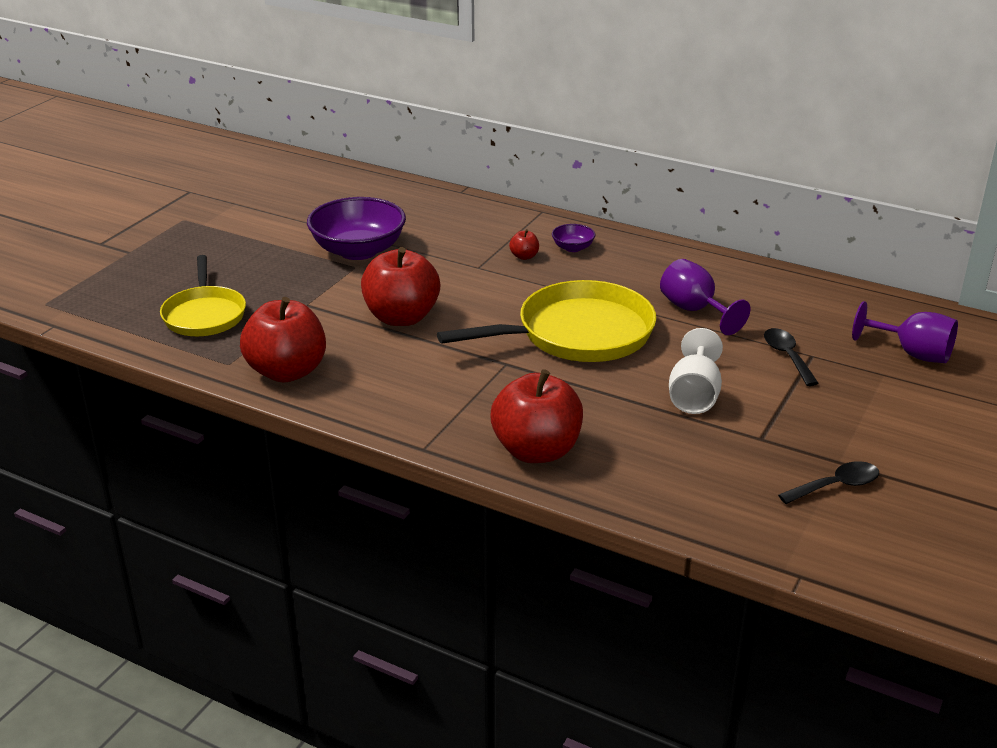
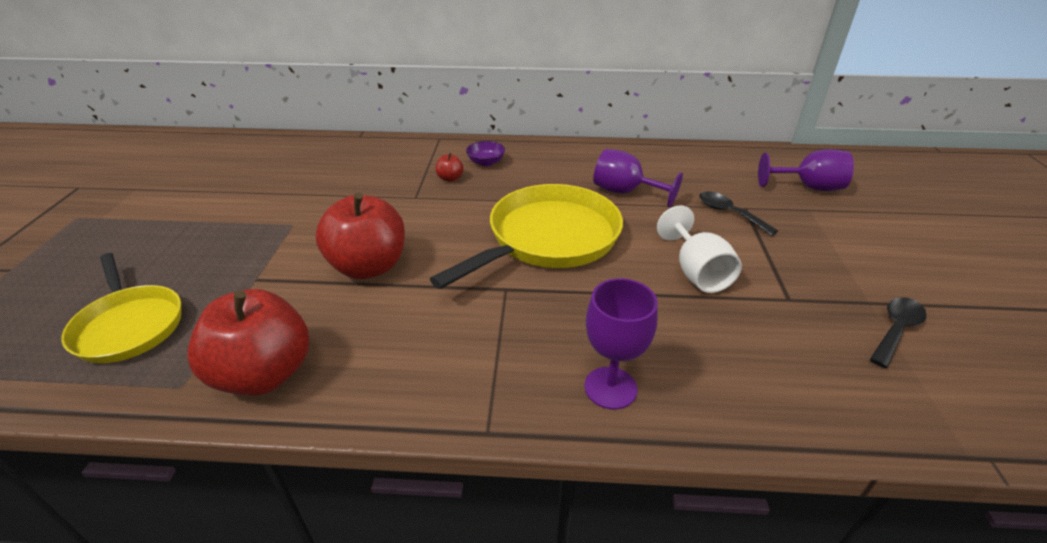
camera: 25 degrees left, 5 degrees up
(358, 250) = (288, 207): purple bowl -> none
(536, 450) = (610, 388): red apple -> purple goblet

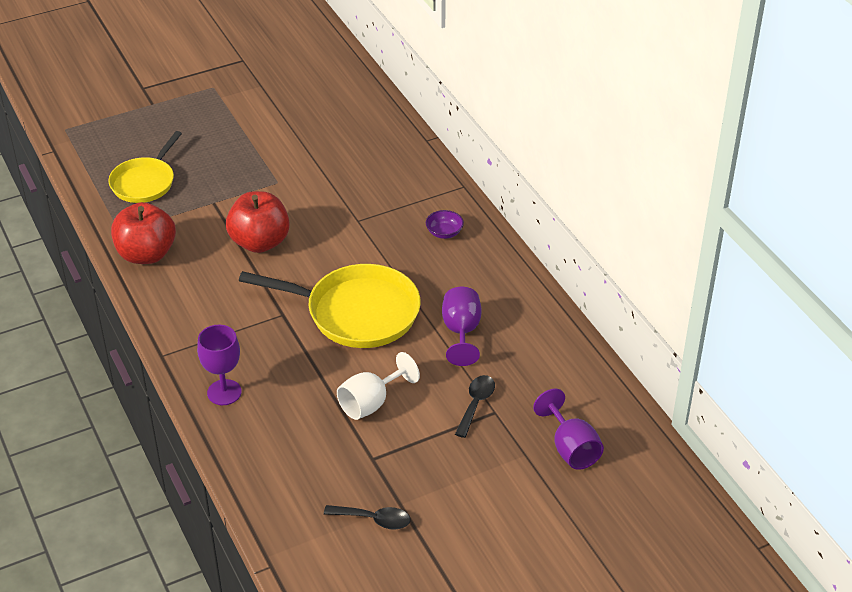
camera: 60 degrees right, 5 degrees up
(450, 178) = (400, 225): red apple -> none

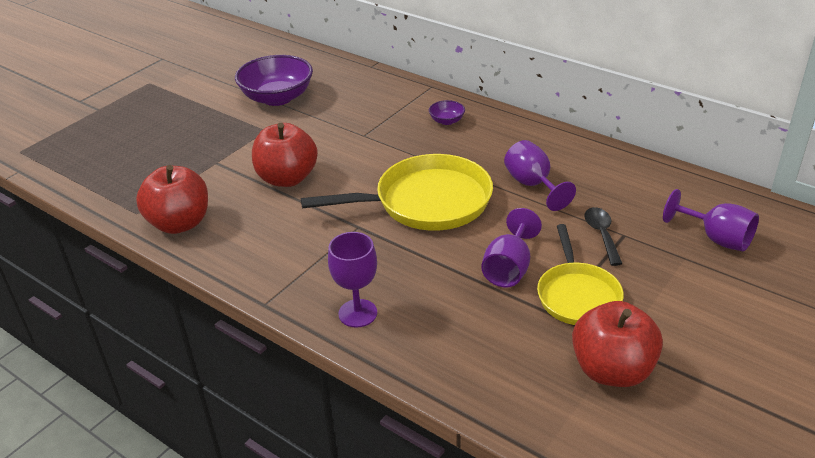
camera: 25 degrees left, 5 degrees down
(145, 182) = (134, 168): yellow pan -> yellow pan (577, 295)
(313, 147) = (277, 98): none -> purple bowl
(371, 403) = (509, 268): white goblet -> purple goblet
(374, 520) = (612, 370): black spoon -> red apple

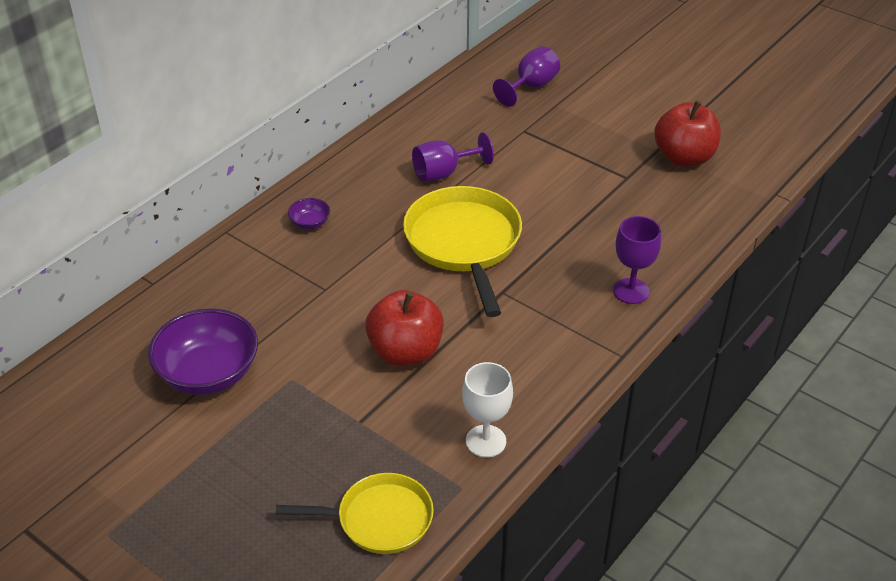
camera: 90 degrees left, 5 degrees up
(180, 223) = (485, 441): red apple -> white goblet
(509, 268) = (568, 197): purple goblet -> none
(577, 295) = (602, 164): yellow pan -> yellow pan (379, 519)
(601, 234) = (523, 142): black spoon -> none

